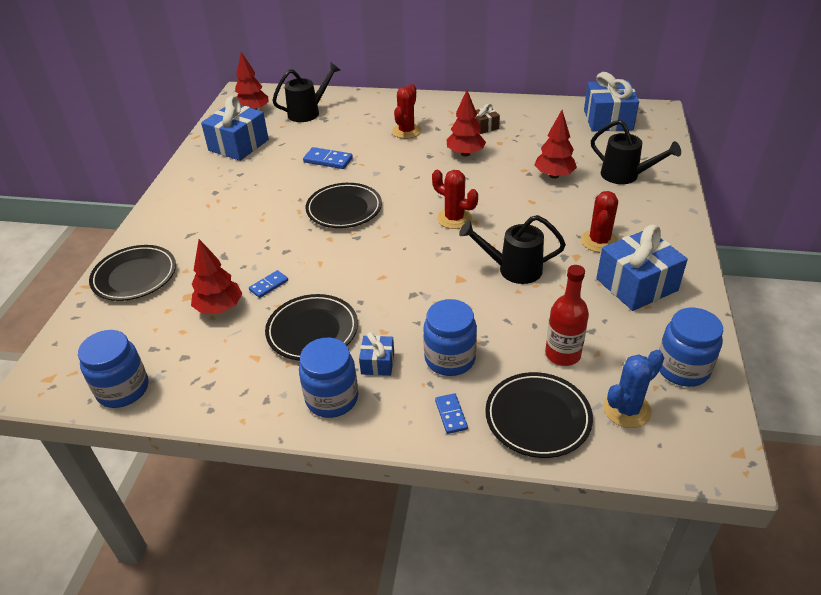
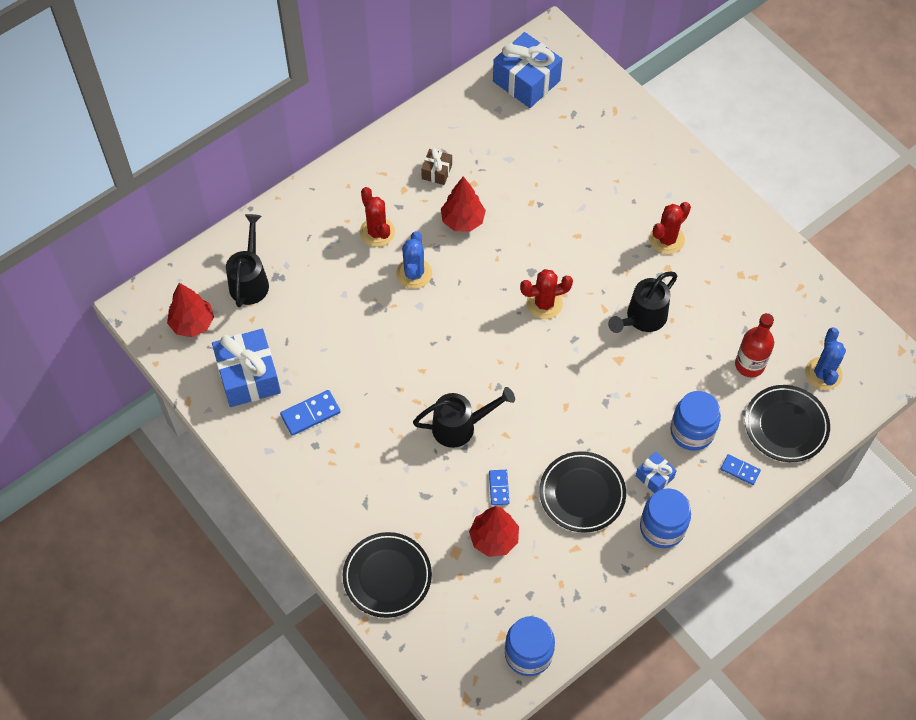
camera: 50 degrees left, 20 degrees up
(328, 160) = (358, 325): blue domino -> blue domino (310, 414)
(344, 209) = (449, 367): black plate -> none
(397, 158) = (414, 273): none -> blue cactus
(554, 175) = (561, 191): red tree -> none
(599, 241) = (667, 239): red cactus -> red cactus turned 75 degrees clockwise
(625, 176) = (611, 147): black watering can -> black watering can (460, 426)
(636, 285) = (730, 262): blue gift -> none
(682, 369) = (821, 313): blue jar -> none

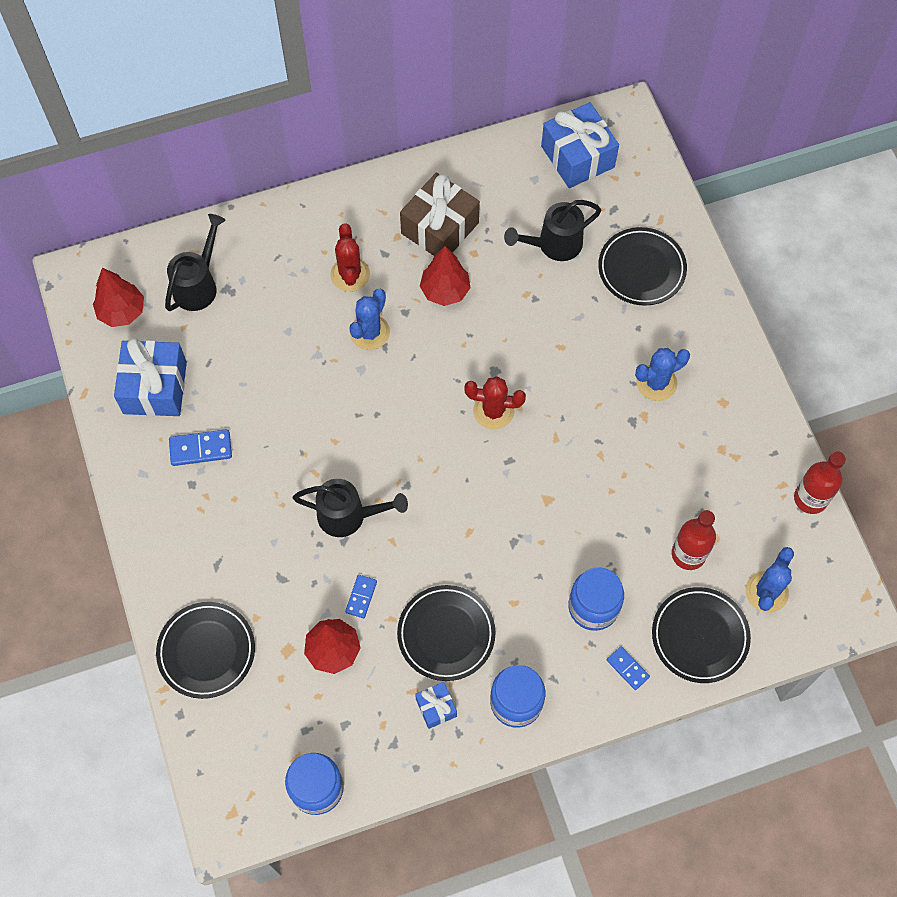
camera: 20 degrees right, 5 degrees up
(437, 172) = (440, 228): brown gift -> brown gift, size x2.02
(616, 154) = (641, 269): none -> black plate
(642, 318) = (592, 462): black watering can -> black watering can (554, 245)
(654, 477) = (531, 643): blue gift -> blue gift (436, 707)
(667, 239) = (656, 383): red cactus -> blue cactus
(826, 290) = (810, 498): none -> red bottle

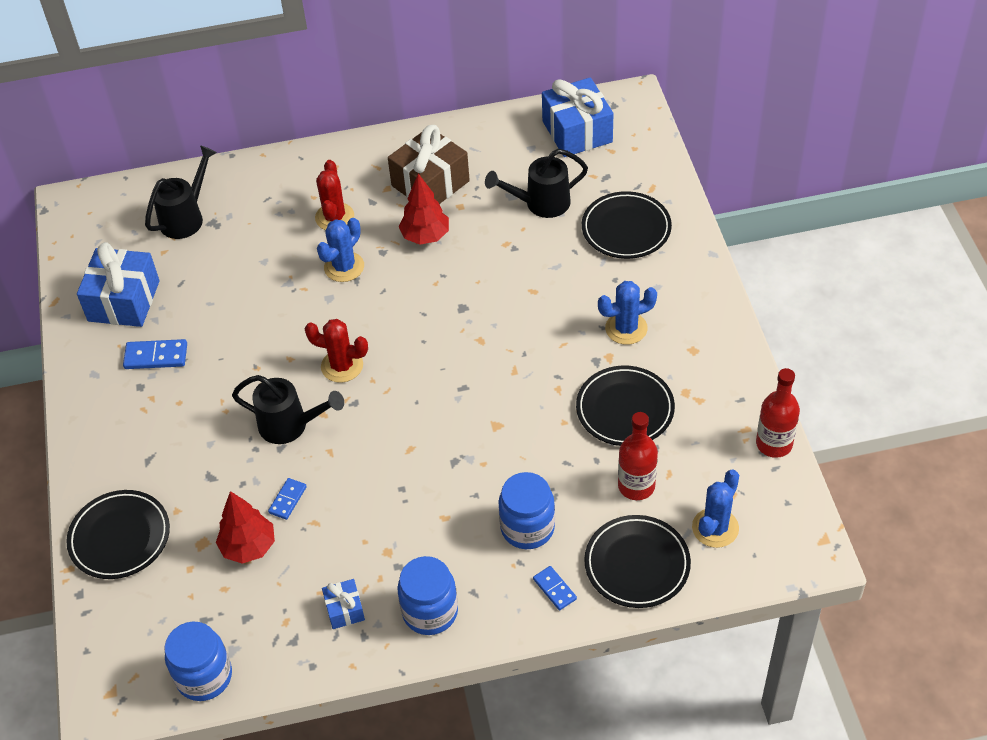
camera: 10 degrees right, 15 degrees down
(122, 312) = (107, 235): red tree -> none
(446, 634) = (368, 541): black plate -> black plate (625, 409)
(493, 411) = (455, 342): red cactus -> red cactus (342, 366)

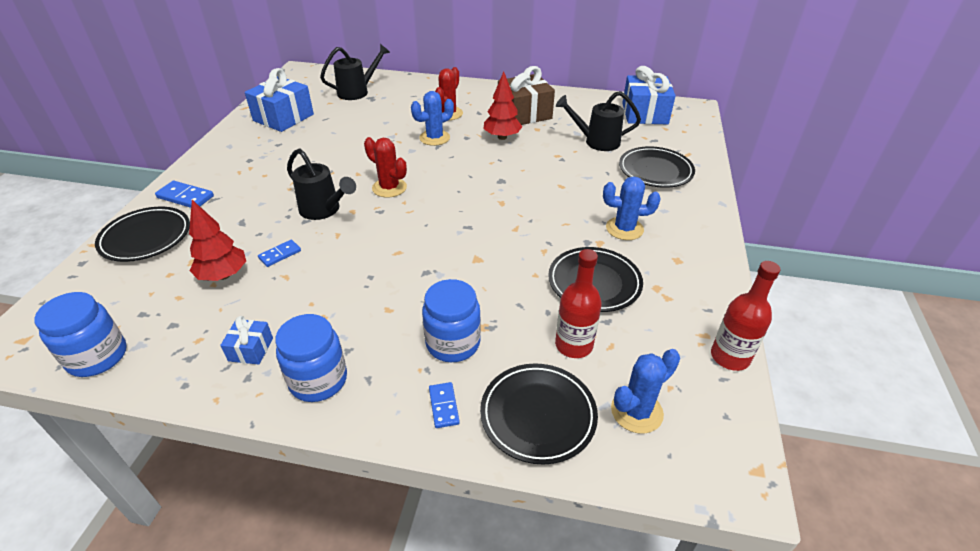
camera: 20 degrees right, 10 degrees down
(156, 356) = (274, 148): blue domino -> blue domino (185, 197)

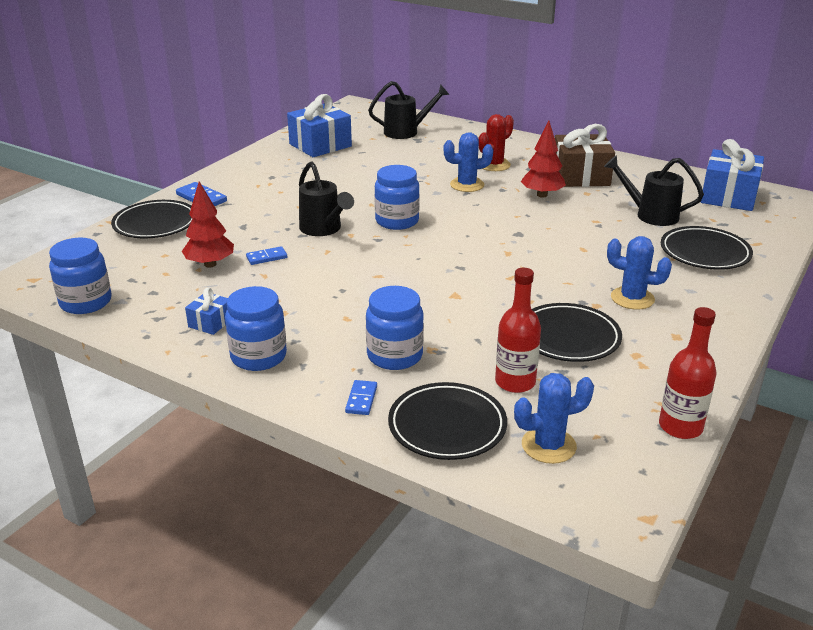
camera: 20 degrees right, 10 degrees down
(389, 188) = (397, 221): red cactus -> blue jar

